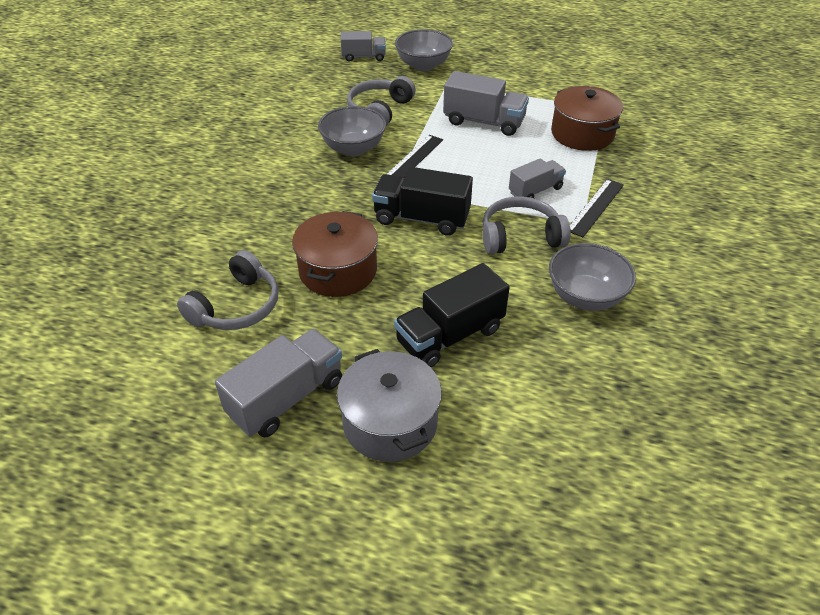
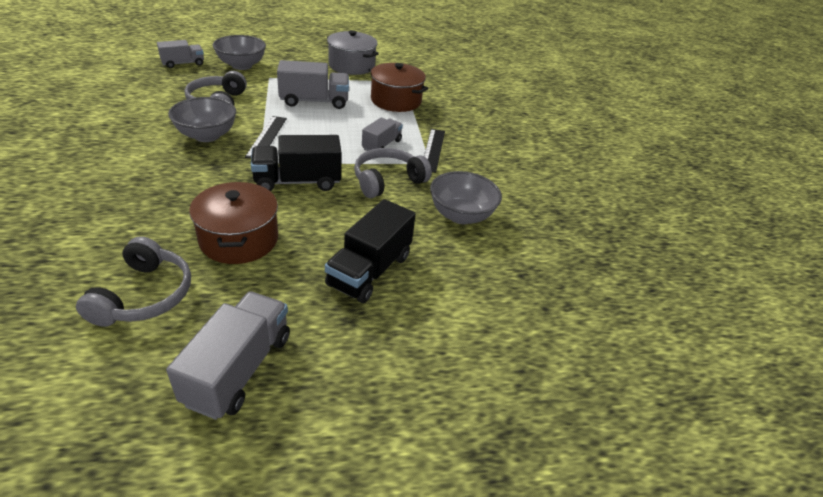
camera: 30 degrees left, 5 degrees down
(390, 422) = (353, 360): grey pot -> grey pot (351, 66)

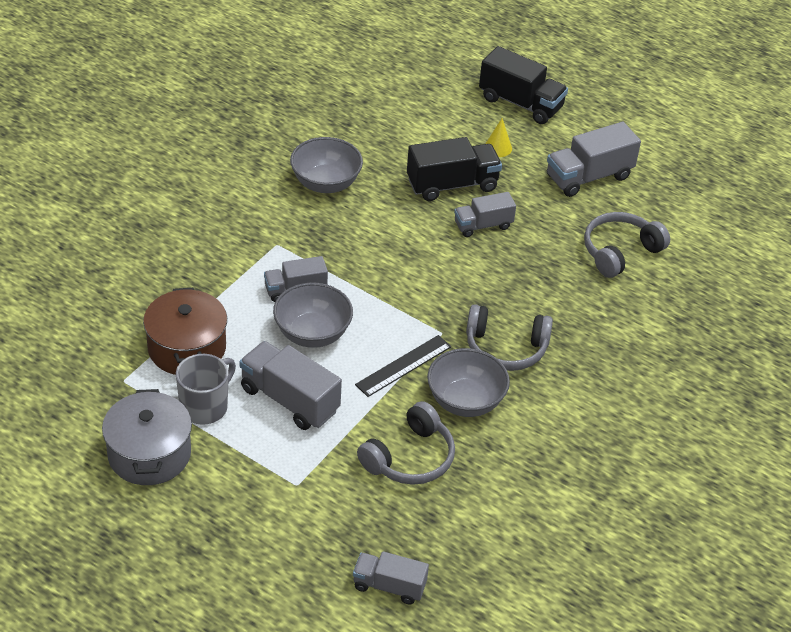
camera: 135 degrees left, 5 degrees up
(239, 239) = (525, 260): brown pot -> none
(241, 65) = (309, 537): grey bowl -> grey bowl (312, 334)
(297, 181) = (427, 290): black truck -> black truck (520, 103)
(304, 249) = (483, 225): none -> grey truck
(352, 85) = (205, 407): none -> grey mug
(372, 340) = (498, 147): none -> yellow cone
(387, 181) = (344, 247): grey headphones -> grey headphones (505, 348)
(433, 150) = (250, 256): black ruler -> none

